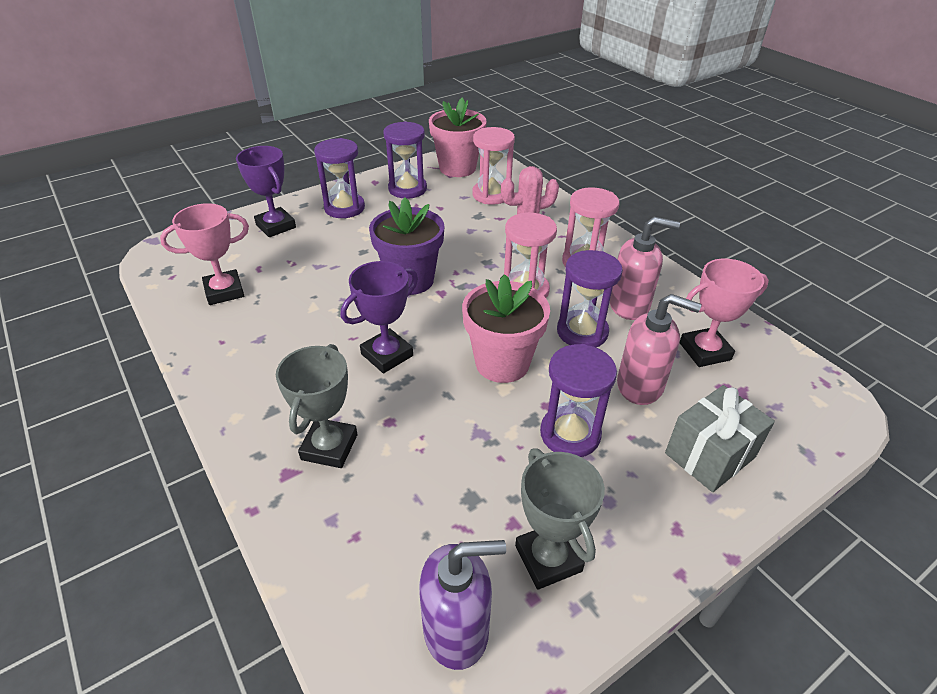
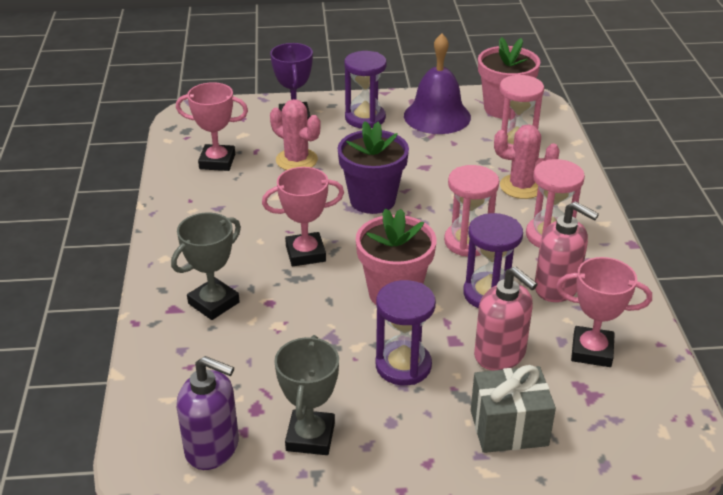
camera: 30 degrees right, 5 degrees down
(307, 265) = (296, 160): none -> pink cactus
(387, 355) = (305, 253): purple trophy -> pink trophy
(407, 189) = (437, 116): purple hourglass -> purple bell

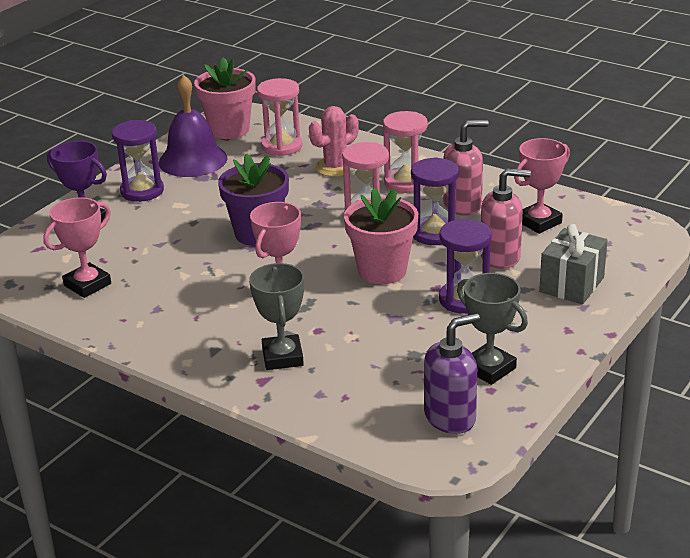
camera: 50 degrees left, 5 degrees down
(296, 160) = (149, 245): pink cactus -> none

